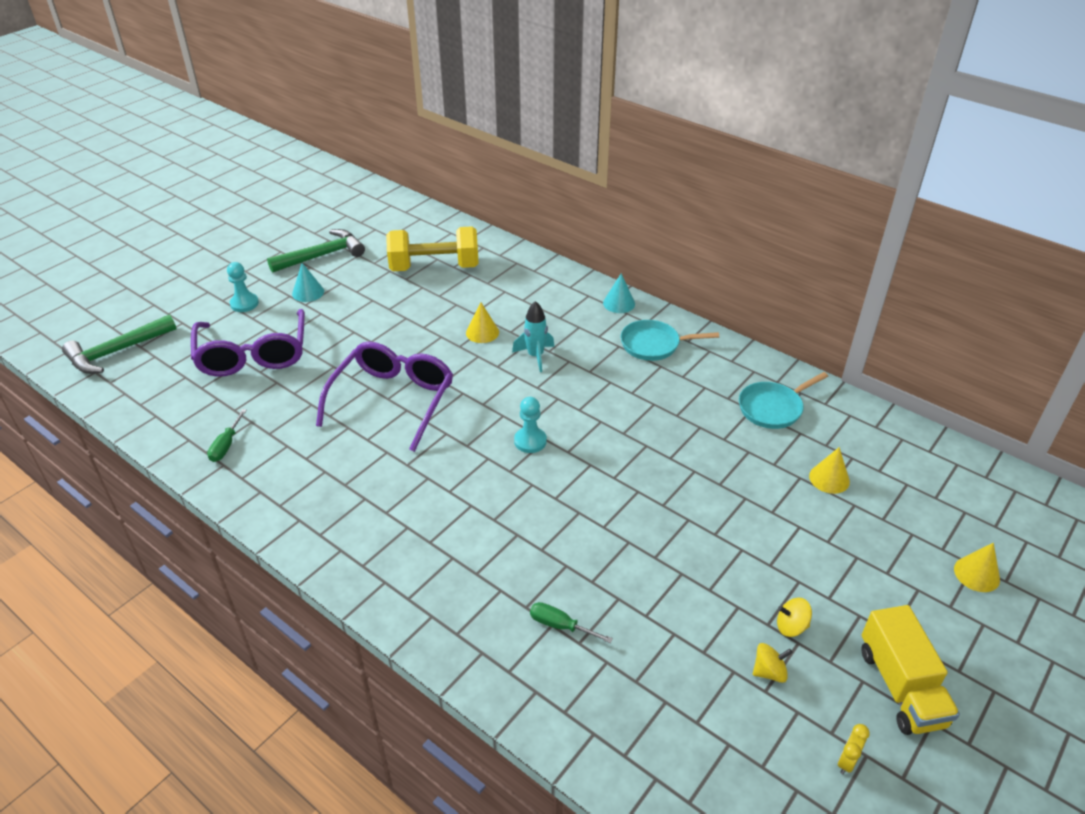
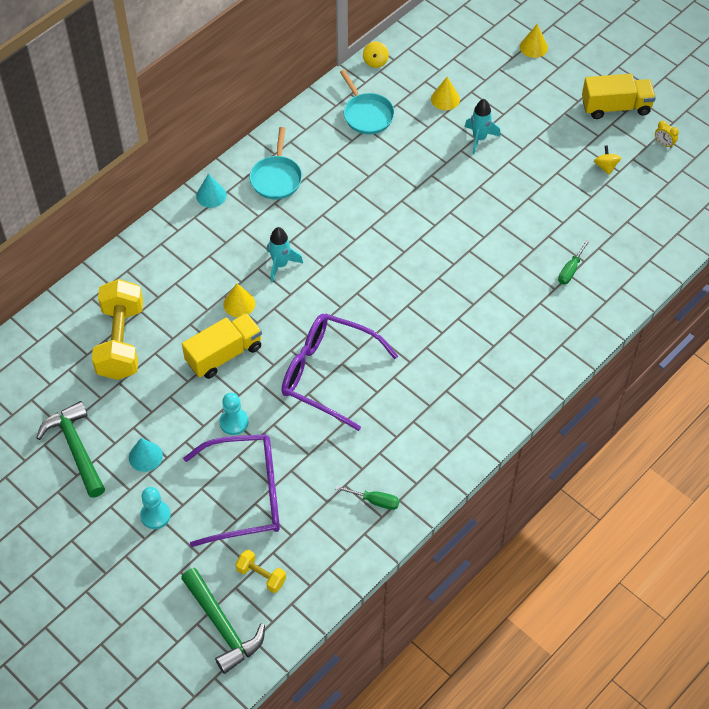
camera: 85 degrees left, 15 degrees up
(161, 371) = (261, 576): none -> yellow dumbbell
(419, 328) = (224, 354): none -> yellow truck
(530, 441) = (390, 276): turquoise pawn -> turquoise pawn (234, 422)
(772, 516) = (479, 138): none -> turquoise rocket
(791, 626) = (572, 148): yellow spinning top -> yellow spinning top (375, 61)

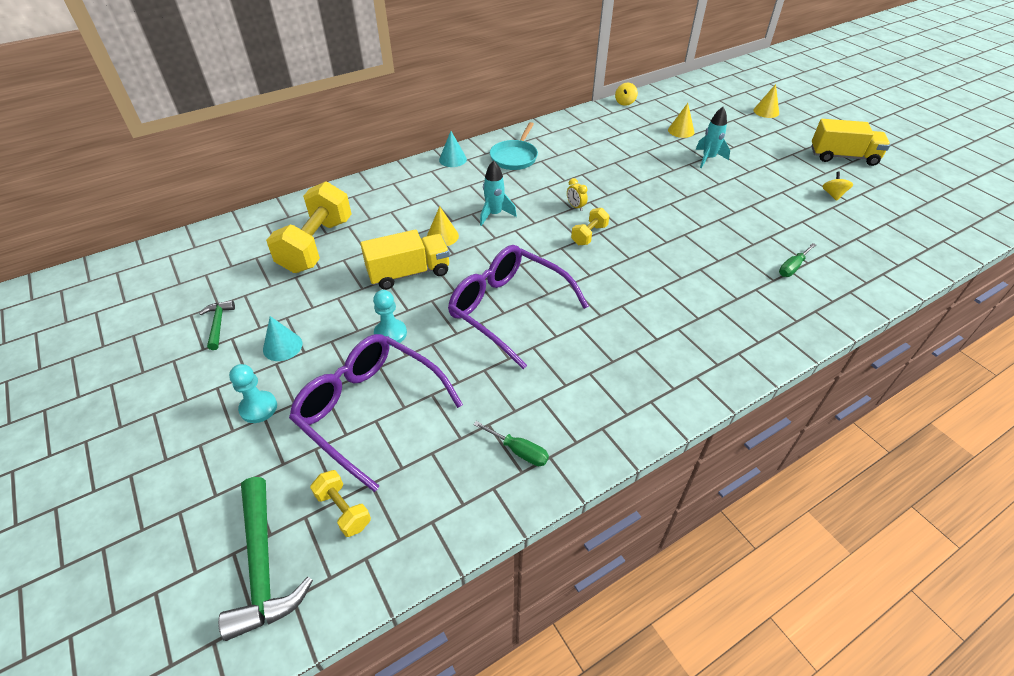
camera: 15 degrees right, 10 degrees down
(76, 448) = (218, 324): green hammer -> green hammer, size x0.54
(246, 495) = (369, 410): purple glasses -> purple glasses turned 150 degrees counterclockwise
(367, 114) = (608, 130): turquoise pan -> none
(379, 271) = (589, 235): none -> yellow dumbbell
(664, 144) = (893, 188): yellow clock -> yellow clock (575, 207)

